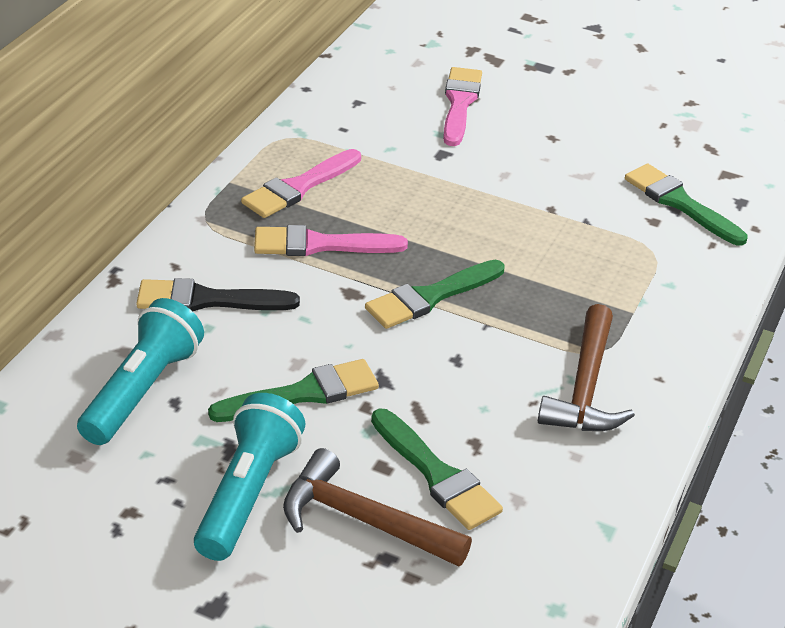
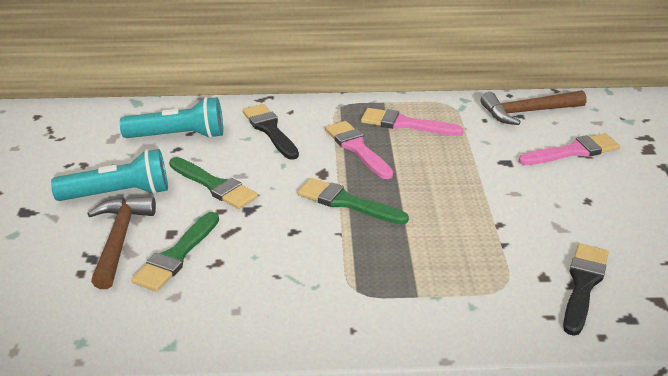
camera: 65 degrees right, 5 degrees down
(585, 387) = (312, 295): brown hammer -> brown hammer (528, 112)
(680, 203) = (583, 284): green brush -> black brush

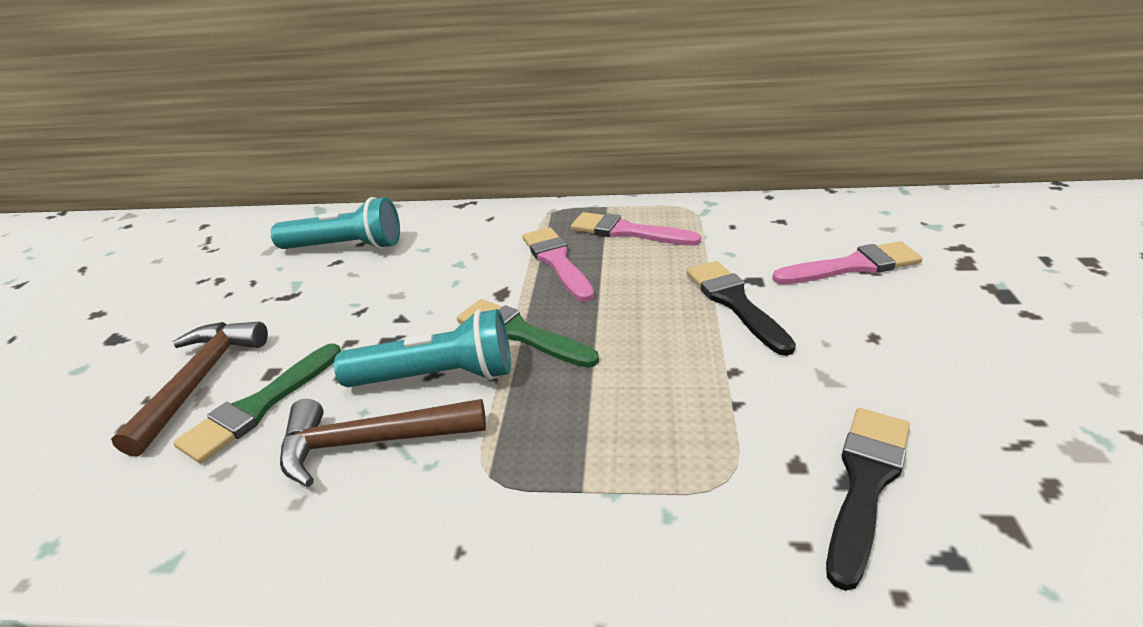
camera: 10 degrees right, 0 degrees up
(118, 194) = (236, 317): turquoise flashlight -> turquoise flashlight (437, 376)
(214, 185) = (358, 308): green brush -> none
(270, 130) = (456, 239): black brush -> black brush (735, 303)
(528, 112) = (792, 216): brown hammer -> brown hammer (372, 442)

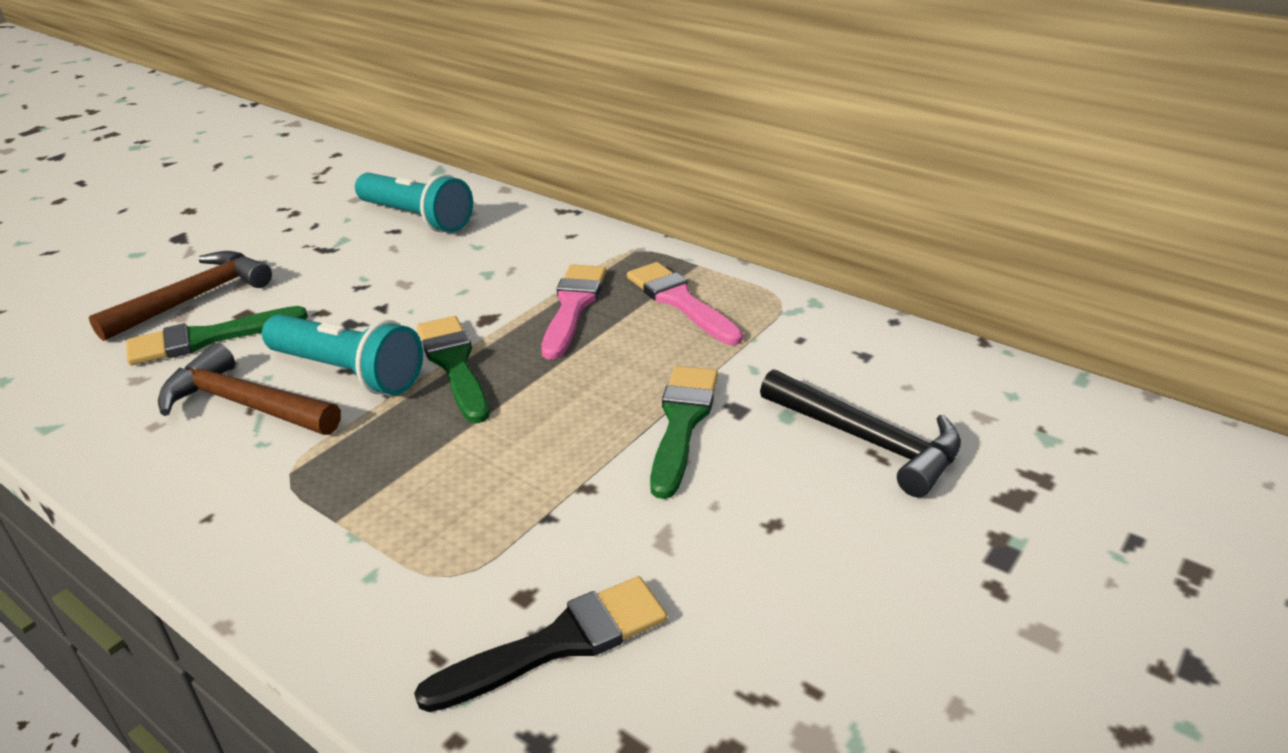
camera: 30 degrees right, 0 degrees up
(735, 303) = (682, 423): black brush -> green brush
(852, 266) = (867, 440): pink brush -> black hammer

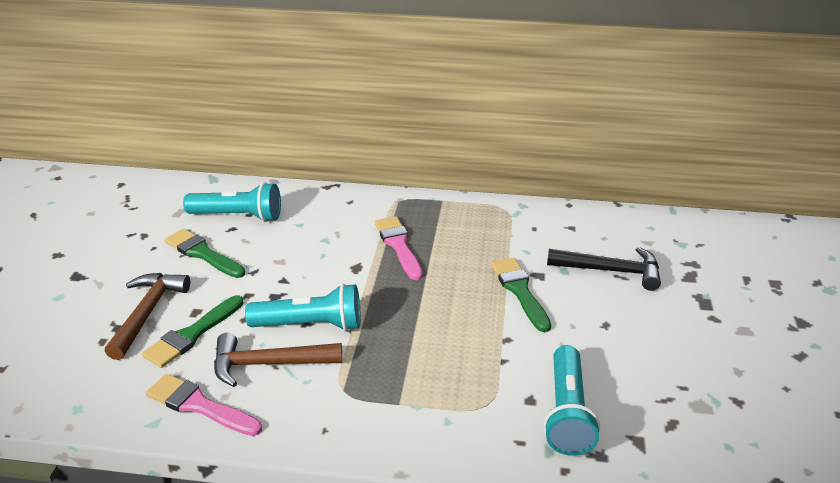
camera: 30 degrees left, 0 degrees up
(454, 364) = (367, 300): green brush -> green brush (202, 253)
(558, 643) = (567, 413): black brush -> turquoise flashlight
(680, 301) = (454, 225): pink brush -> pink brush (199, 406)

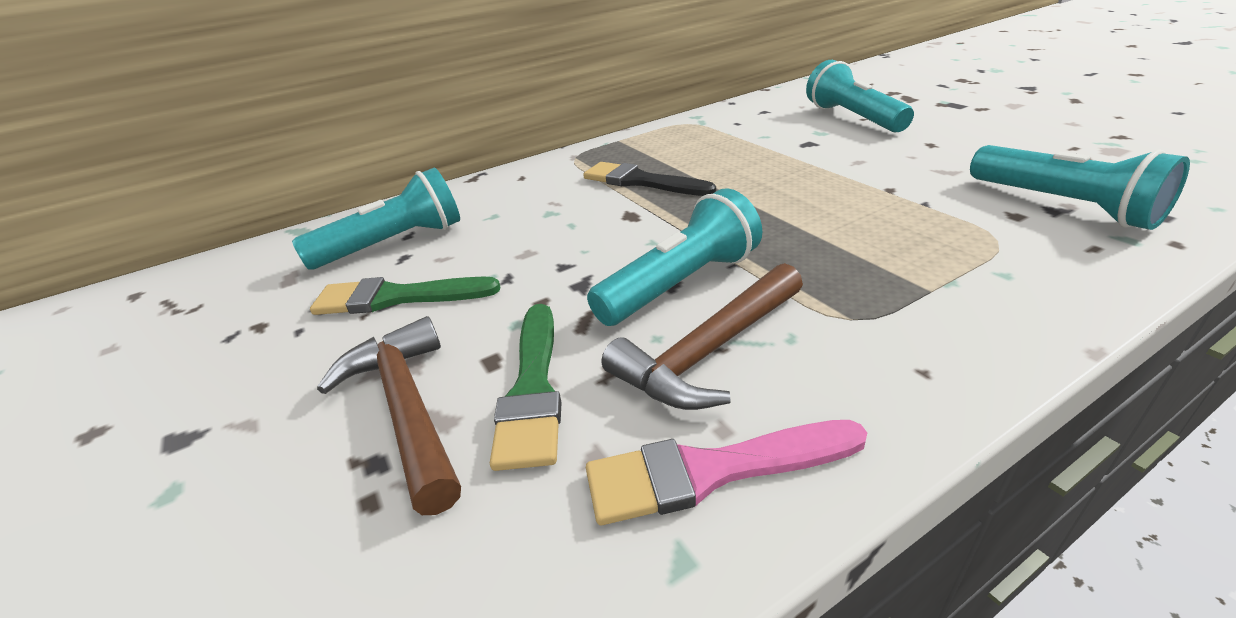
camera: 35 degrees left, 0 degrees up
(398, 245) = (641, 181): pink brush -> black brush
(520, 291) = (820, 157): green brush -> none
(610, 271) = (853, 118): black hammer -> turquoise flashlight

